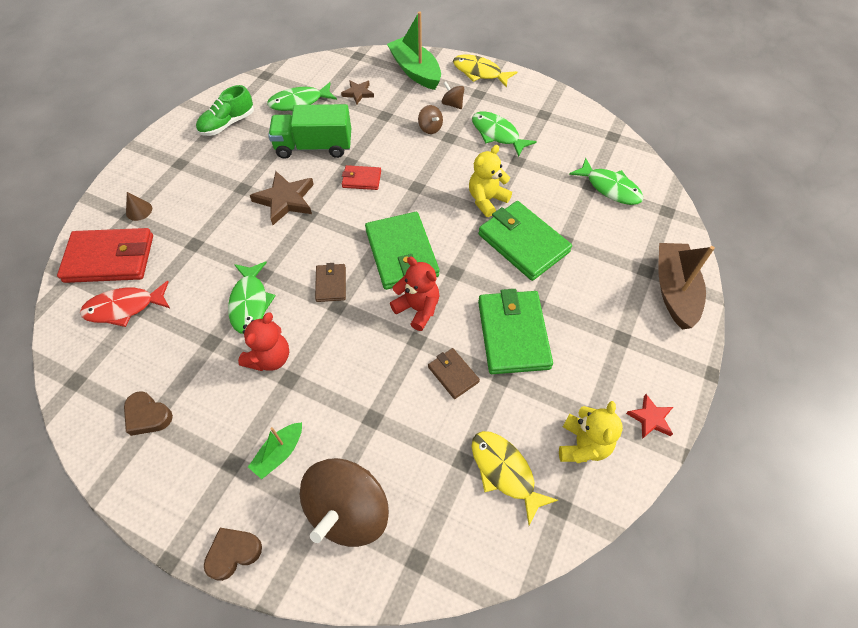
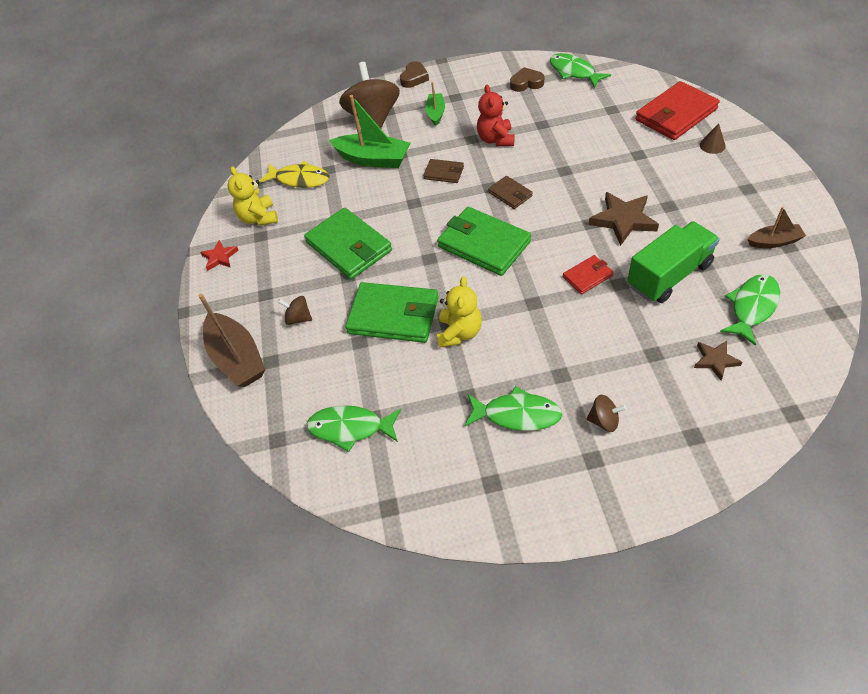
camera: 150 degrees right, 5 degrees down
(124, 308) = (620, 104): red fish -> none
(227, 124) = (774, 242): green shoe -> brown boat
(250, 303) = (548, 152): green fish -> green fish (574, 72)
(415, 71) = (699, 439): green boat -> green boat (373, 159)
(417, 309) = (432, 219): red teddy bear -> none
(430, 128) = (591, 372): brown spinning top -> brown spinning top (298, 318)
(453, 374) = (371, 201): brown wallet -> brown wallet (444, 173)
(479, 72) = (626, 497): yellow fish -> none

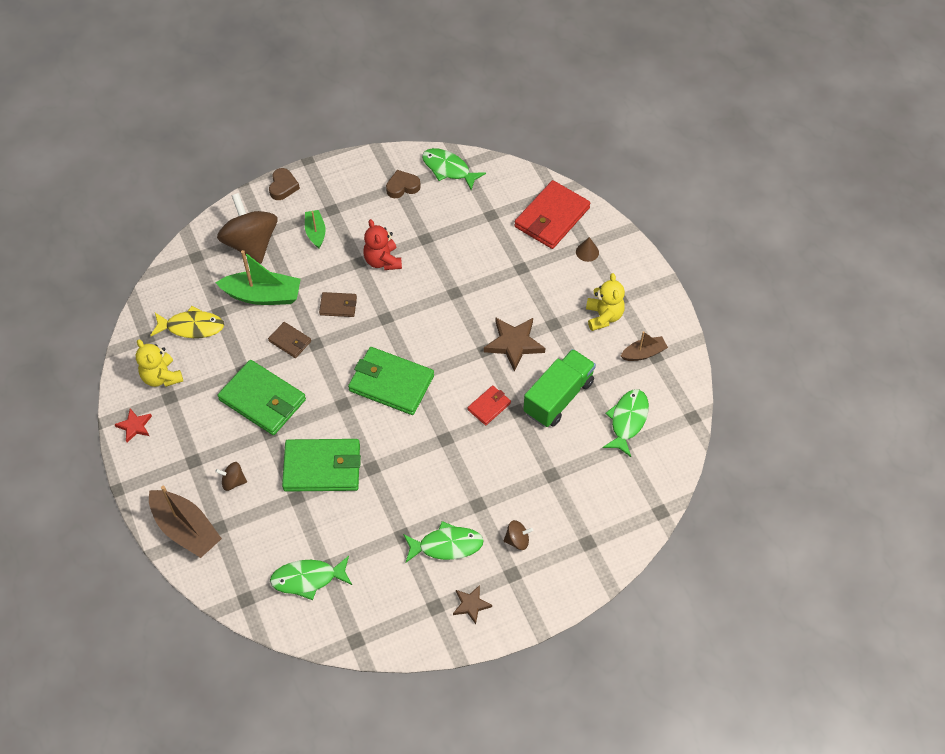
camera: 20 degrees left, 5 degrees up
(459, 333) = (385, 477): yellow teddy bear -> yellow teddy bear (603, 316)
(510, 194) = (407, 325): brown wallet -> brown wallet (290, 341)
(715, 360) = (600, 474): brown star -> brown star (471, 605)

